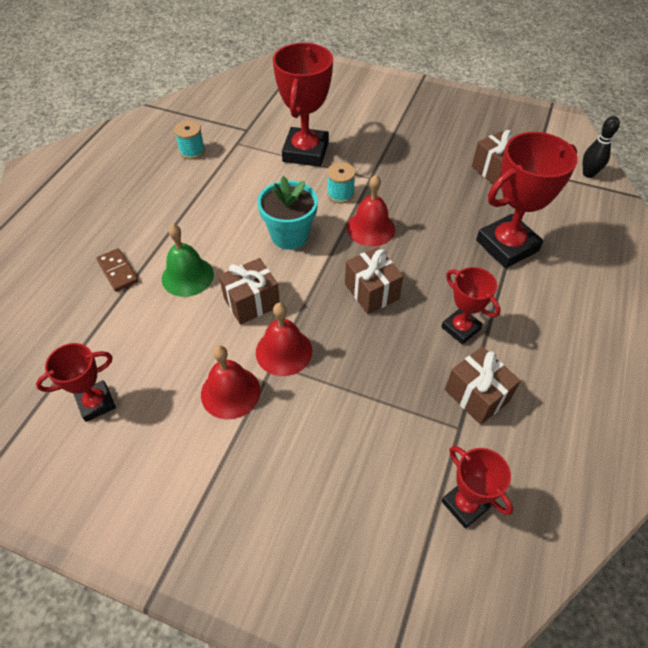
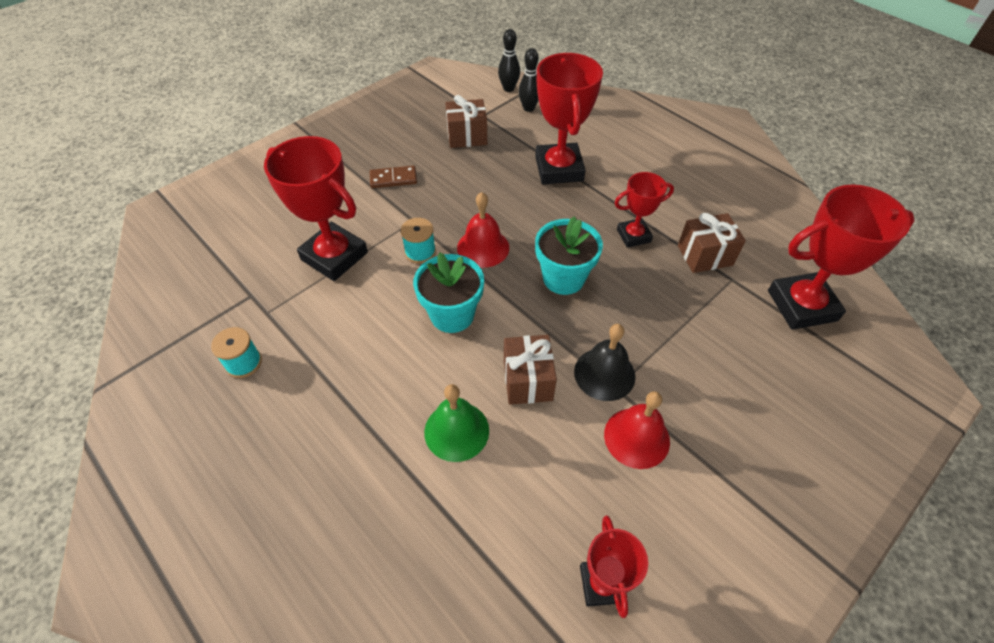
camera: 65 degrees left, 0 degrees up
(118, 271) = (405, 508): brown domino -> brown domino (393, 179)
(284, 351) = (604, 374): red bell -> black bell
(372, 292) = (563, 278): brown gift -> turquoise flower pot
(465, 504) = (801, 305): red trophy -> red trophy, size x1.76
(573, 197) = (529, 108): none -> black bowling pin

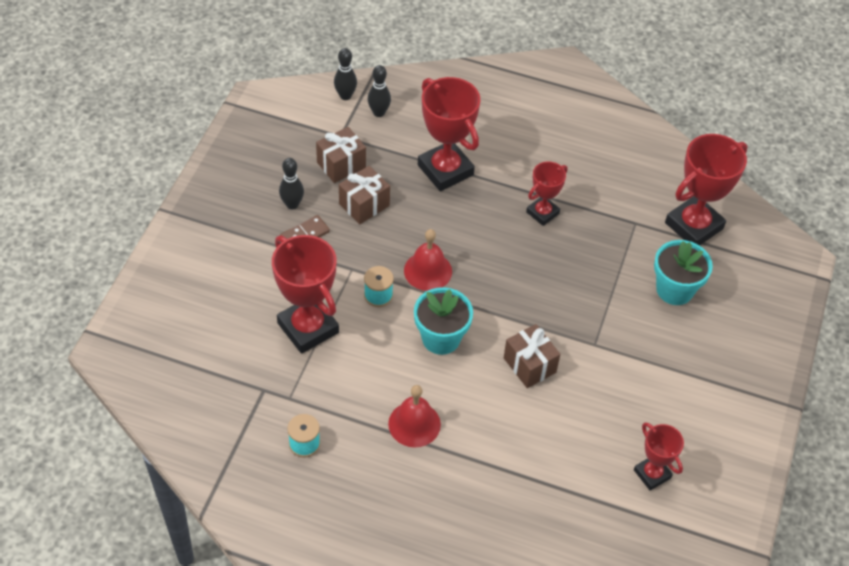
camera: 30 degrees left, 0 degrees up
(334, 256) = (308, 328): red trophy -> red trophy turned 45 degrees clockwise
(401, 152) = (292, 204): none -> black bowling pin
(456, 431) = (502, 422): green bell -> none
(563, 278) = (508, 272): turquoise flower pot -> turquoise flower pot (674, 290)
(604, 374) = (581, 337): black bell -> none
(636, 437) = (627, 373): red bell -> red bell (414, 424)
(705, 255) = (606, 209): brown gift -> brown gift (364, 205)

